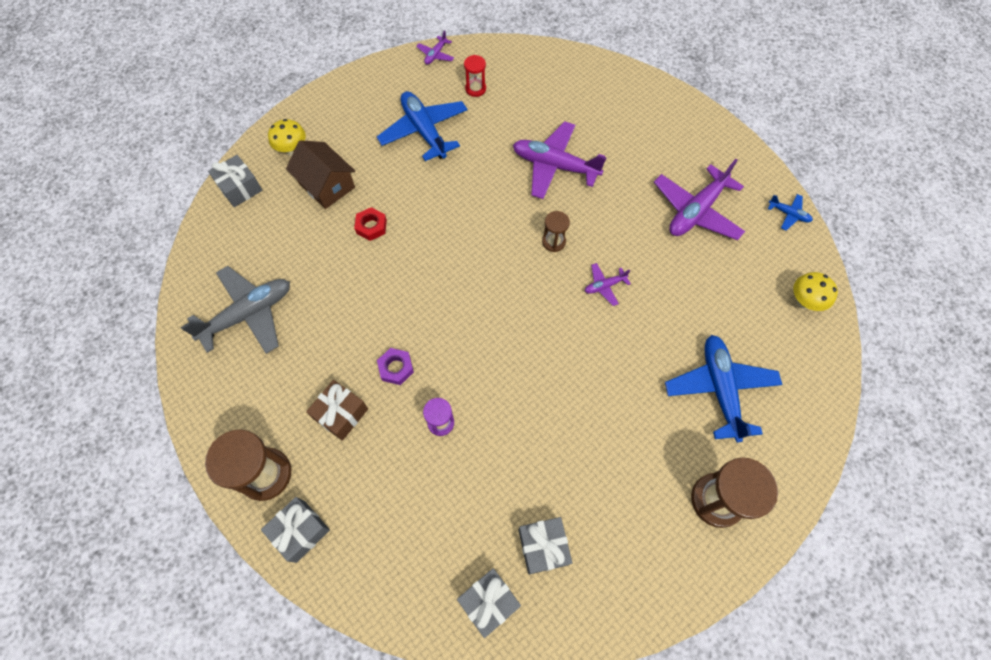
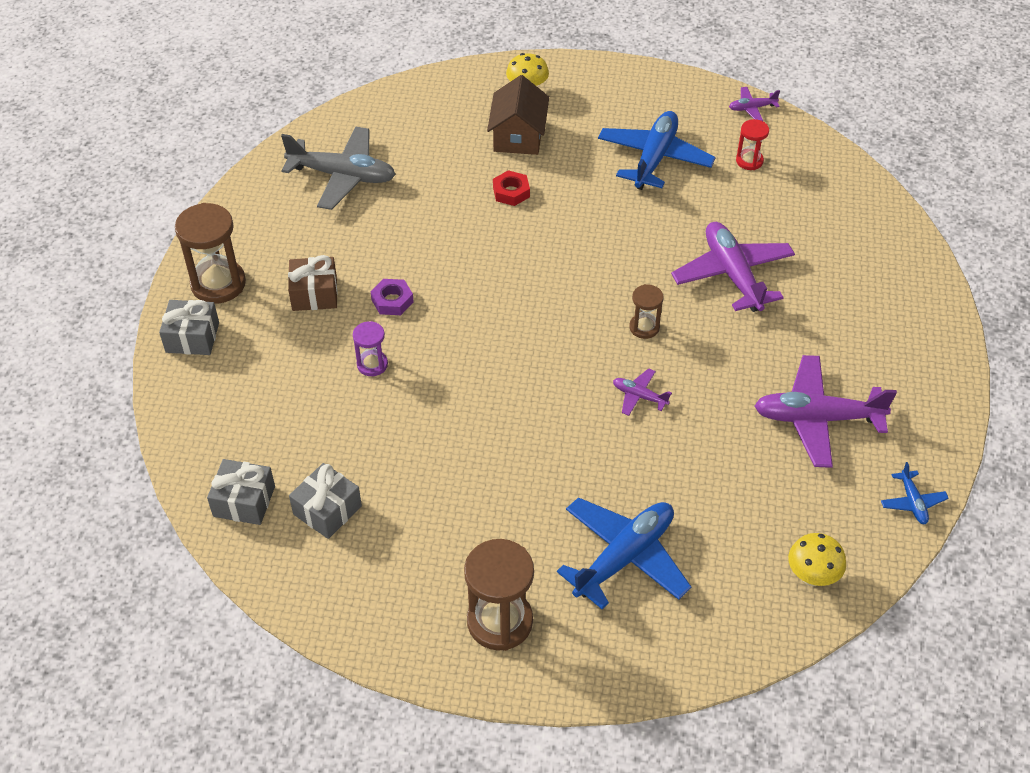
camera: 50 degrees right, 15 degrees down
(240, 188) = (452, 87): grey gift -> none

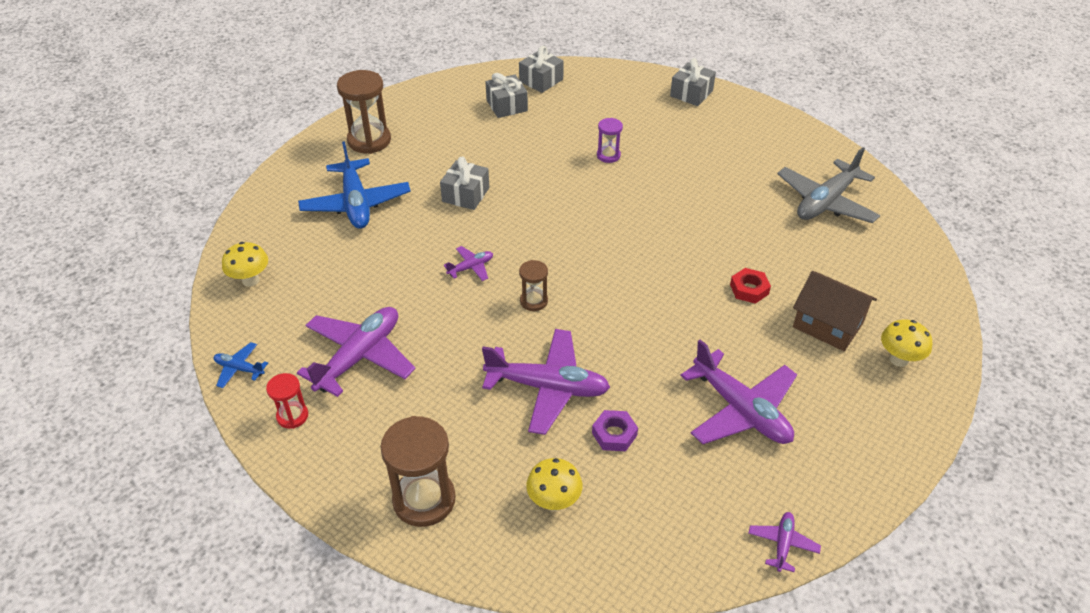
camera: 120 degrees right, 5 degrees down
(218, 284) = (736, 115): brown hourglass -> brown hourglass (424, 500)
(314, 294) = (696, 151): brown gift -> none
(392, 301) = (663, 183): purple nut -> purple nut (614, 434)
(532, 460) = (465, 195): none -> grey gift
(654, 158) = (741, 410): blue plane -> purple plane
(749, 161) = (693, 489): red hourglass -> red hourglass (292, 416)
(829, 227) = (554, 501): none -> yellow mushroom

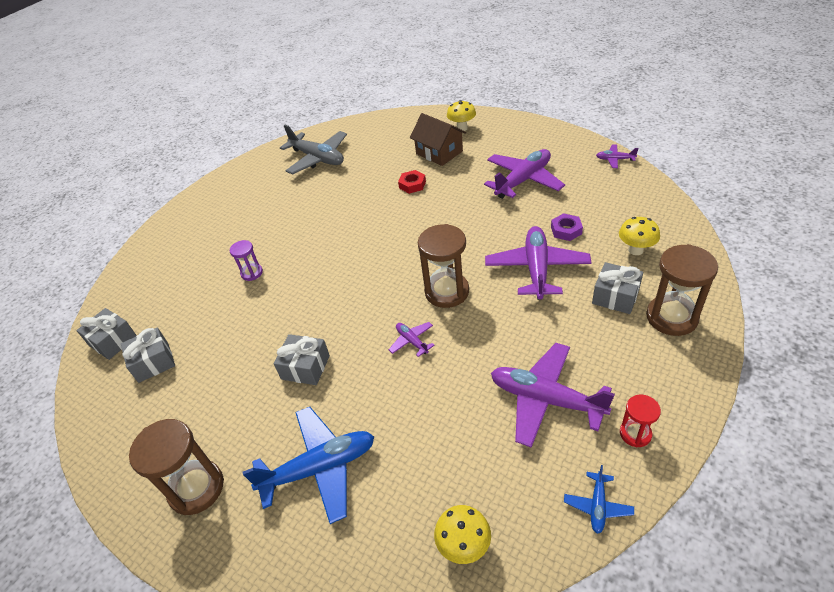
camera: 90 degrees left, 0 degrees up
(533, 301) = (447, 292): brown hourglass -> brown hourglass, size x1.85
(691, 93) = (167, 232): grey gift -> grey gift (615, 296)
(828, 325) = (439, 152): brown house -> brown house turned 75 degrees counterclockwise

